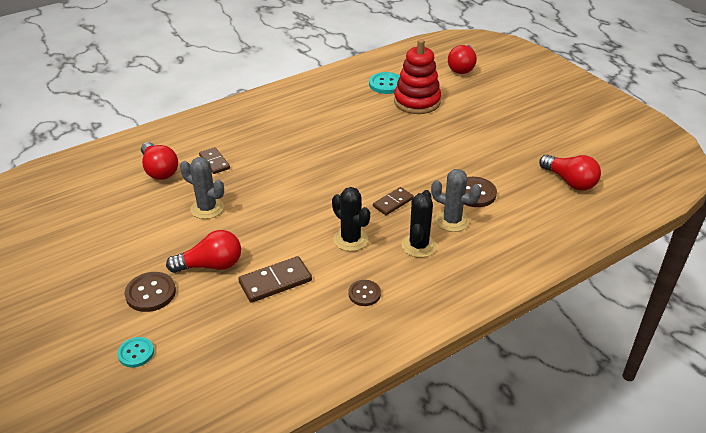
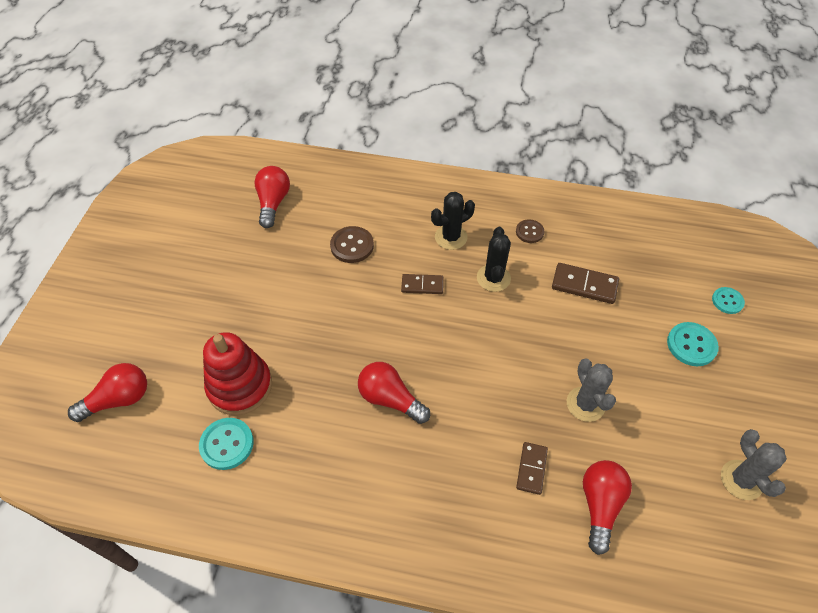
camera: 135 degrees left, 15 degrees up
(150, 293) = (691, 345): brown button -> turquoise button
(211, 265) = (625, 336): red light bulb -> red light bulb (390, 399)
(452, 221) = (401, 237): grey cactus -> grey cactus (741, 480)

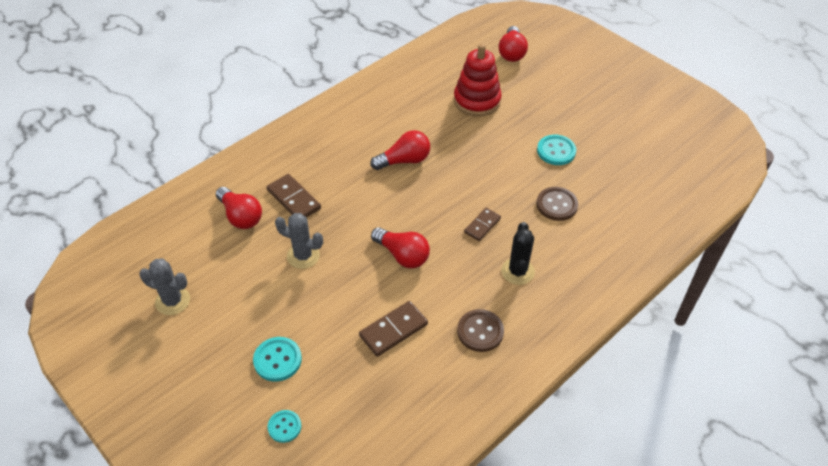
camera: 125 degrees right, 5 degrees down
(227, 444) = (441, 82): turquoise button -> turquoise button (556, 151)
(273, 203) = (641, 180): red light bulb -> red light bulb (402, 255)
(493, 278) = (452, 273): black cactus -> none
(529, 232) = (480, 331): brown button -> brown button, size x1.52
(531, 469) = (294, 199): brown domino -> brown domino, size x1.50

